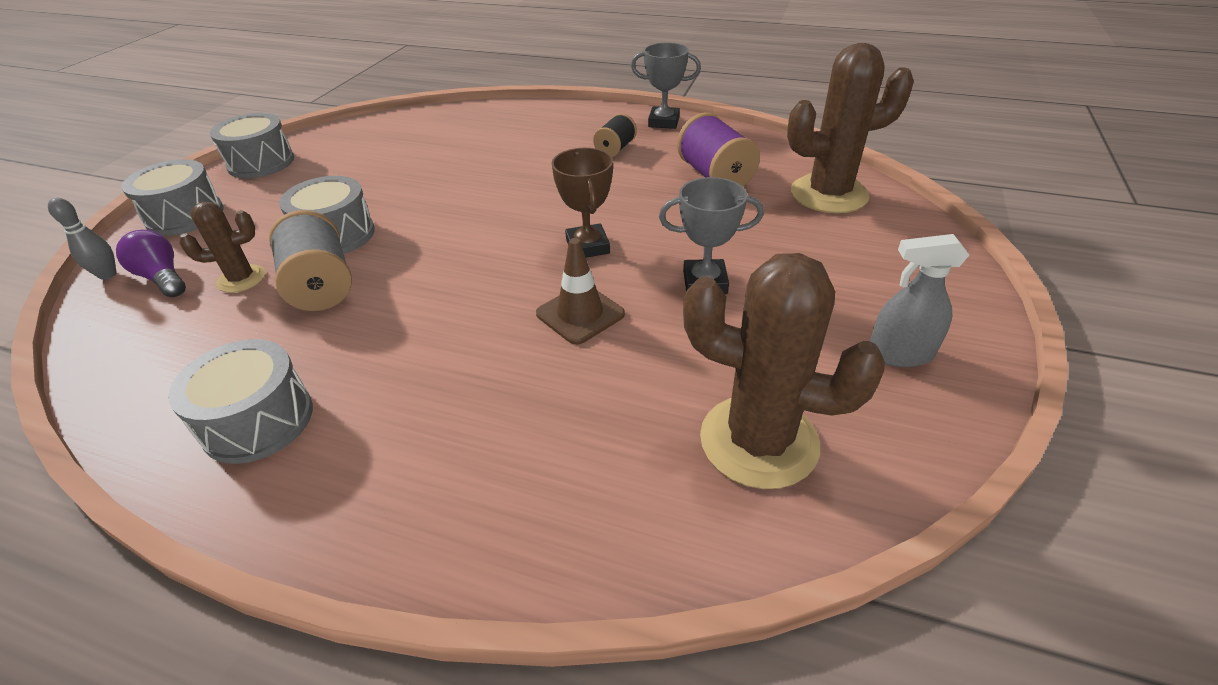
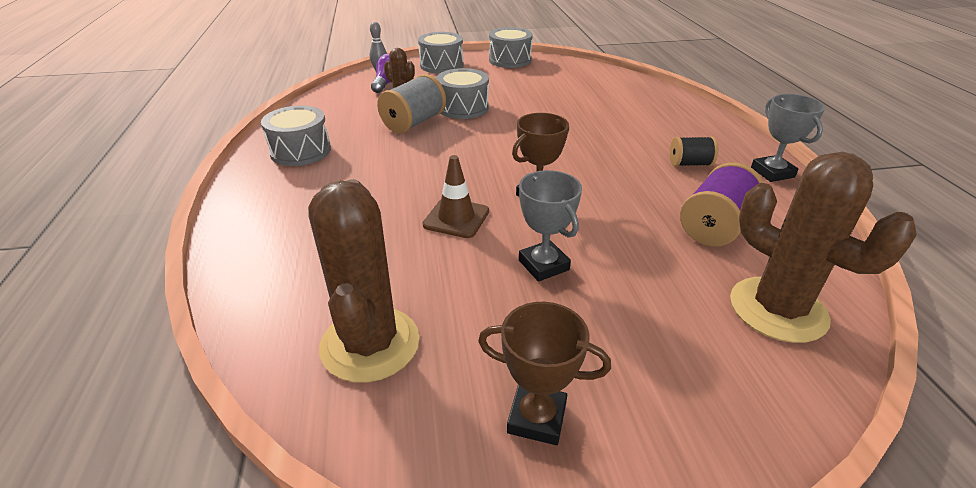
camera: 60 degrees right, 5 degrees down
(899, 354) = (537, 418): grey spray bottle -> brown trophy

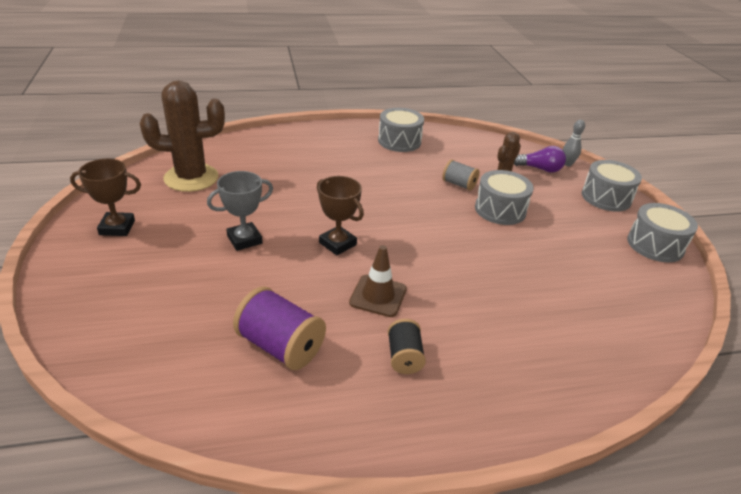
camera: 85 degrees right, 0 degrees up
(414, 123) = (459, 184): grey spool -> grey spool, size x0.60
(456, 218) = (307, 204): brown traffic cone -> brown traffic cone (378, 296)
(537, 418) = (117, 227): brown trophy -> brown trophy turned 75 degrees clockwise
(772, 172) = (390, 433): grey trophy -> none
(777, 309) = (160, 354): brown cactus -> none

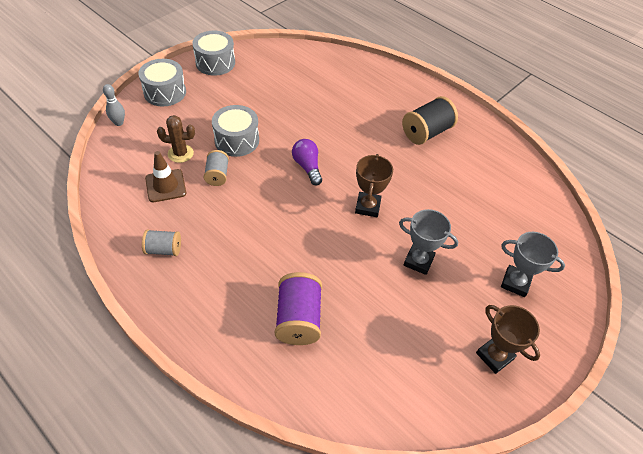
camera: 125 degrees left, 15 degrees up
(141, 284) = (515, 283): none -> grey trophy
(191, 178) = (385, 369): brown cactus -> none
(280, 346) = (475, 182): purple spool -> purple spool (298, 319)
(378, 296) = (395, 162): brown traffic cone -> brown traffic cone (165, 186)
(399, 141) = (163, 249): grey drum -> grey spool
(404, 357) = (426, 132): black spool -> black spool, size x1.66
(540, 169) = (143, 136): purple light bulb -> purple light bulb (307, 167)

